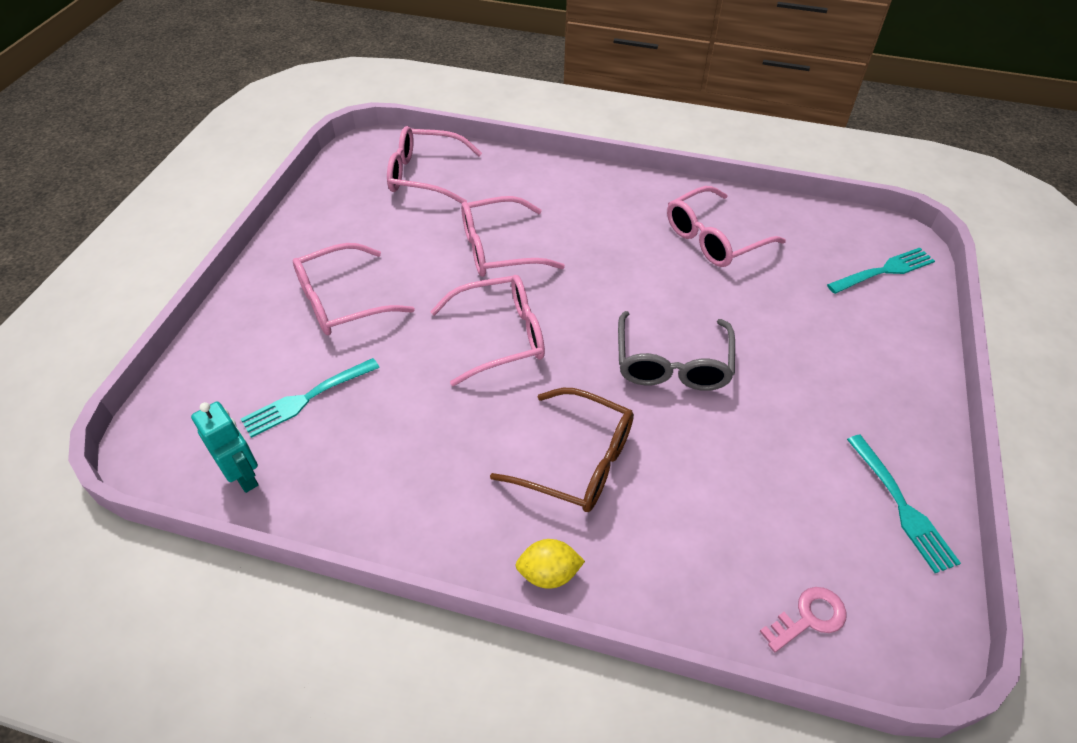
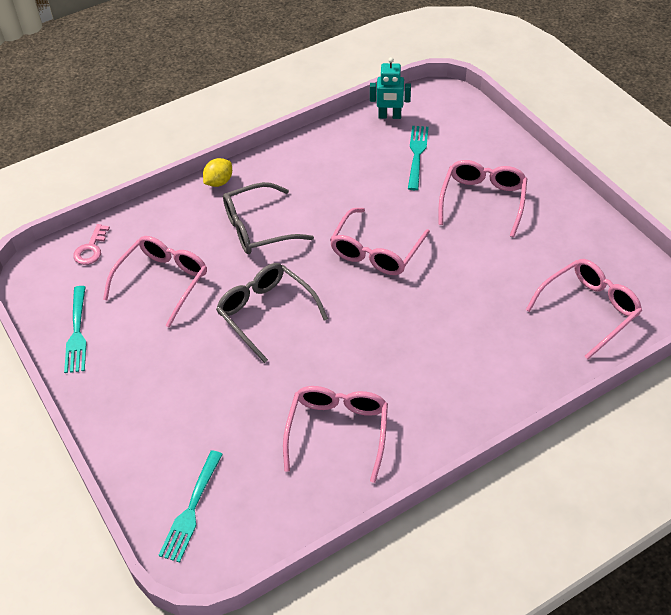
camera: 135 degrees right, 0 degrees up
(499, 249) = (457, 299): pink glasses -> pink glasses (163, 281)
(577, 461) = (258, 228): brown glasses -> grey glasses
(900, 505) = (77, 332): turquoise fork -> turquoise fork turned 120 degrees counterclockwise

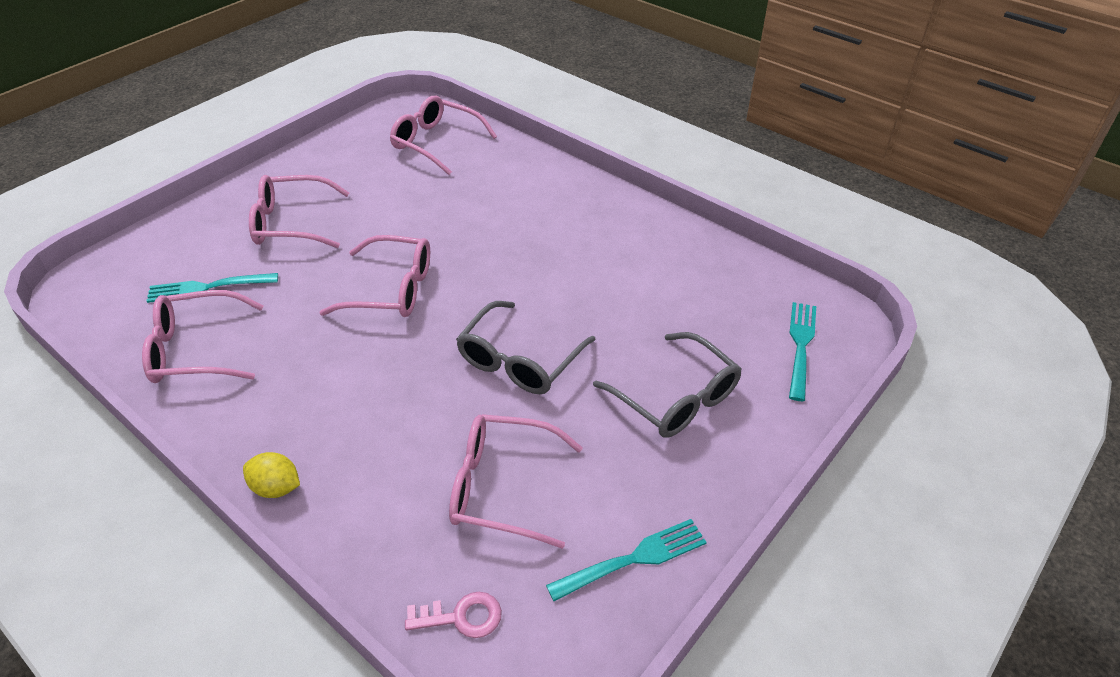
camera: 110 degrees left, 5 degrees down
(191, 508) = (801, 347): turquoise fork -> turquoise fork turned 75 degrees counterclockwise
(258, 228) = (372, 410): grey glasses -> grey glasses (676, 398)
(338, 431) = (650, 266): pink glasses -> pink glasses (196, 350)
(389, 116) = (121, 328): turquoise robot -> none

